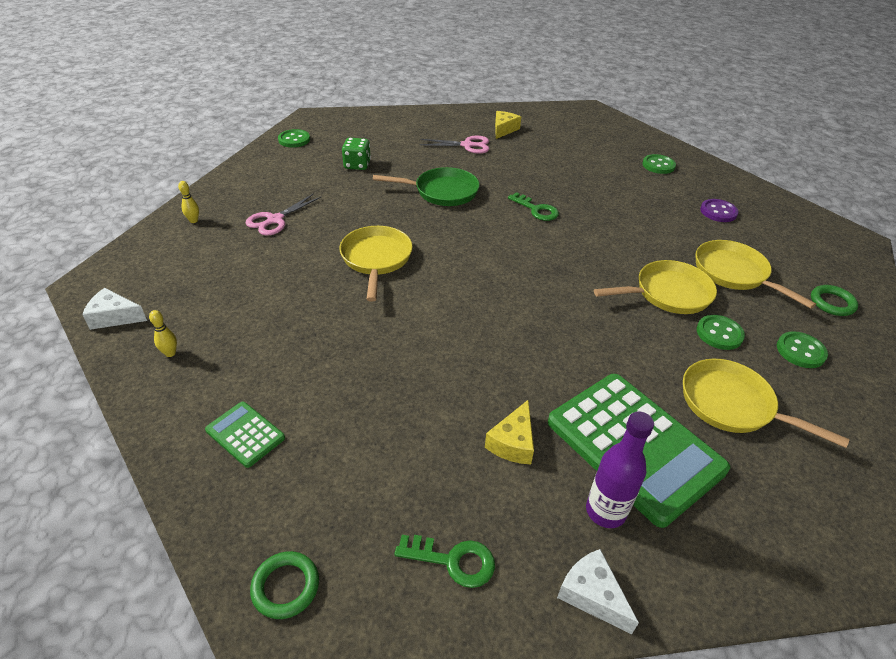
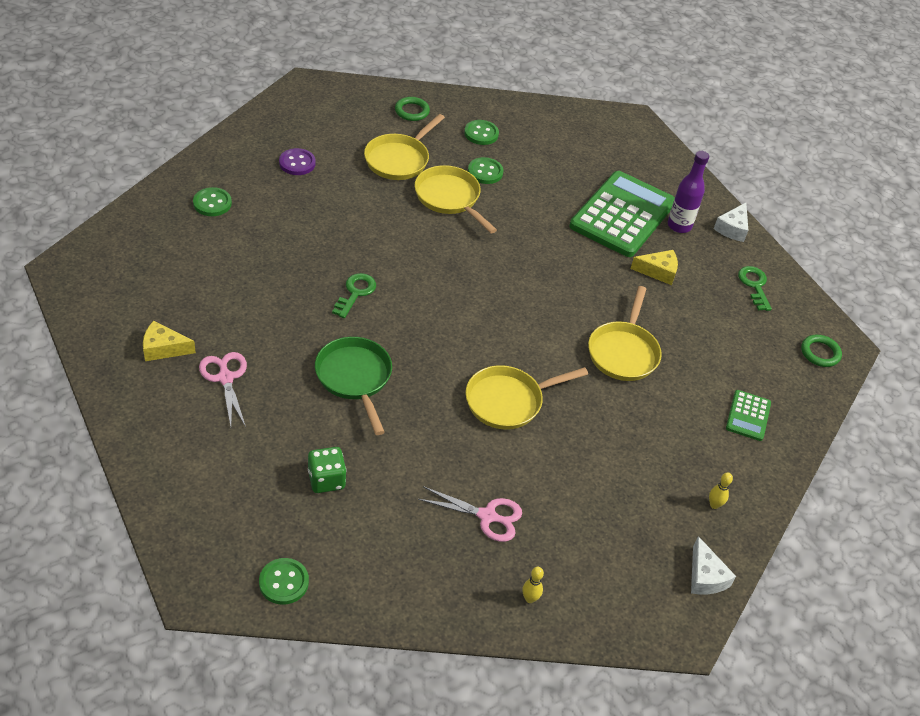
camera: 115 degrees left, 5 degrees up
(732, 405) = (557, 170): yellow pan -> yellow pan (623, 352)

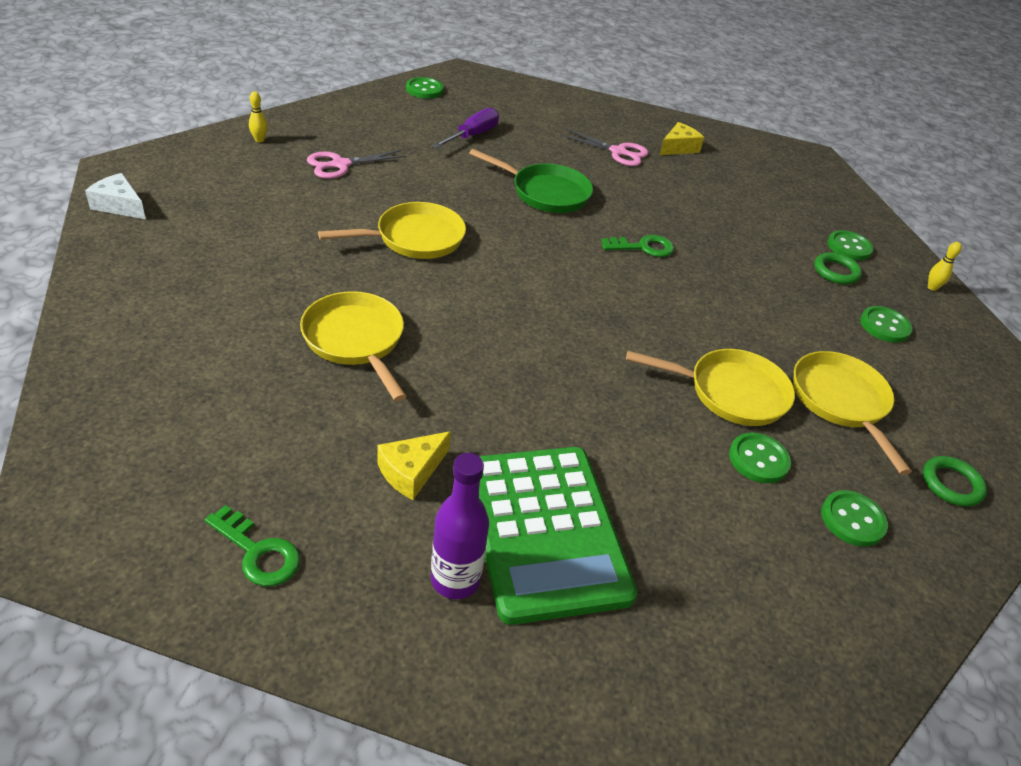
camera: 135 degrees right, 5 degrees down
(297, 163) = (884, 326): purple button -> green button
(326, 480) = (472, 136): green dice -> purple screwdriver
(355, 293) = (643, 247): green key -> green key turned 75 degrees counterclockwise
(508, 401) = (414, 238): yellow pan -> yellow pan turned 45 degrees clockwise
(714, 505) = (144, 256): yellow bowling pin -> yellow bowling pin (932, 287)
(732, 229) = (371, 649): white cheese -> none
(748, 416) = (155, 355): green calculator -> none
(820, 353) = (87, 502): green ring -> green ring (836, 271)

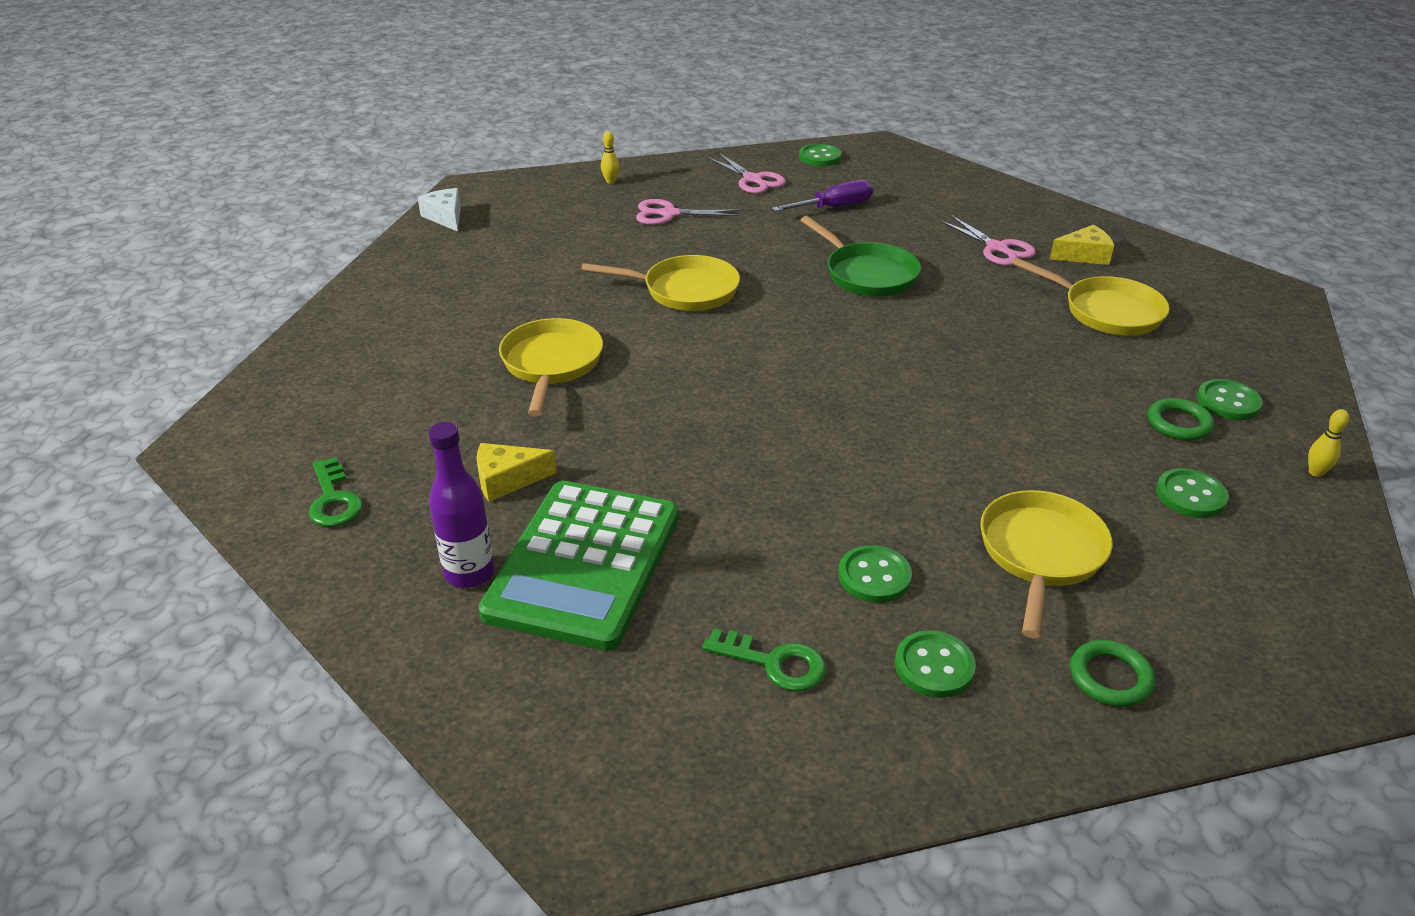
camera: 35 degrees right, 5 degrees down
(386, 119) = (753, 180): none -> pink scissors
(643, 247) = (935, 347): green key -> green key (774, 663)
(730, 393) = (904, 507): yellow pan -> yellow pan (1106, 311)

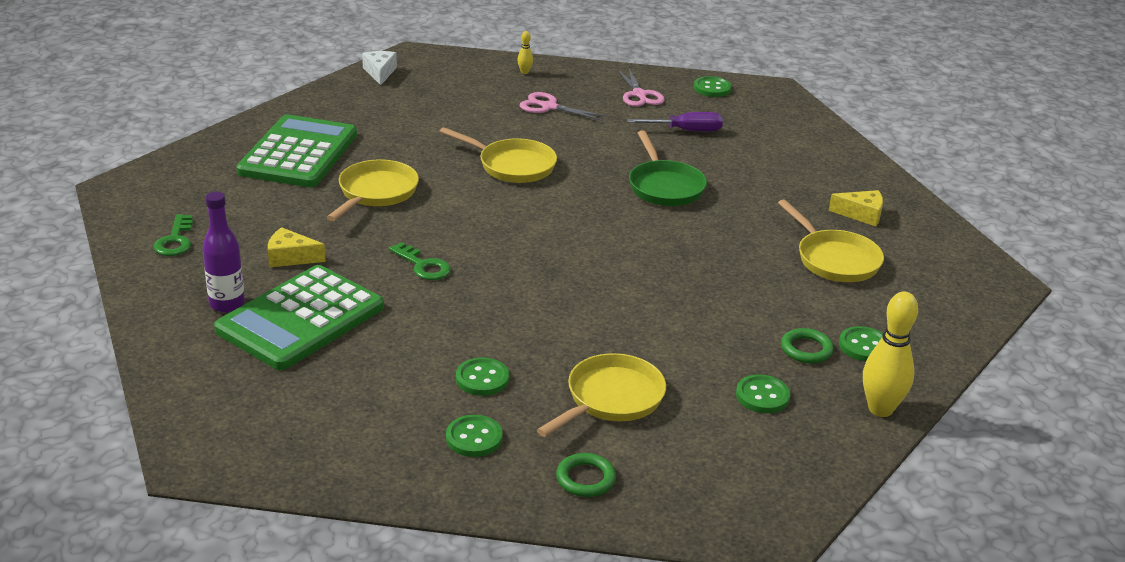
camera: 20 degrees right, 5 degrees down
(417, 338) = (298, 153): none -> green calculator
(774, 663) = (374, 406): green key -> green key (423, 266)
(997, 248) = (792, 192): pink scissors -> none
(1315, 472) = (880, 409): yellow bowling pin -> yellow bowling pin, size x2.19

